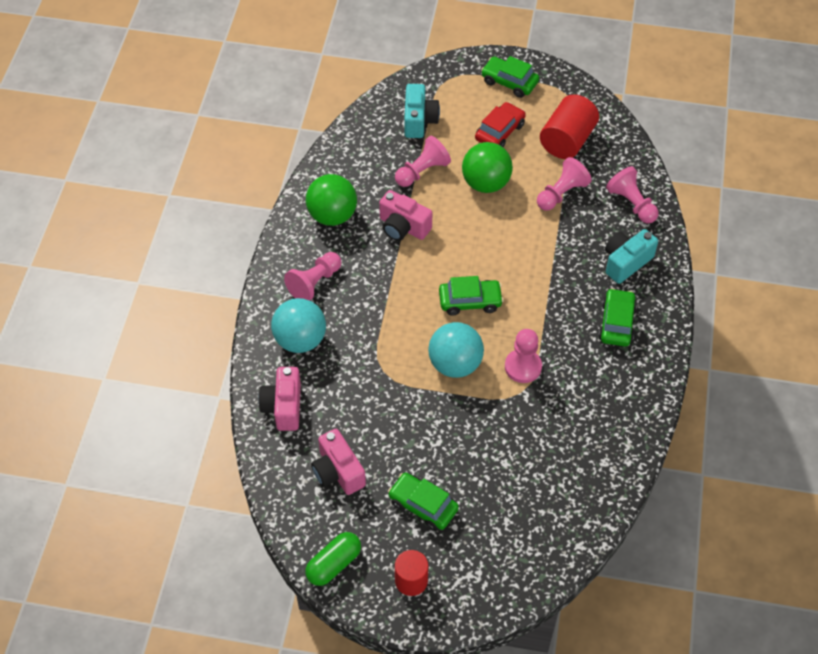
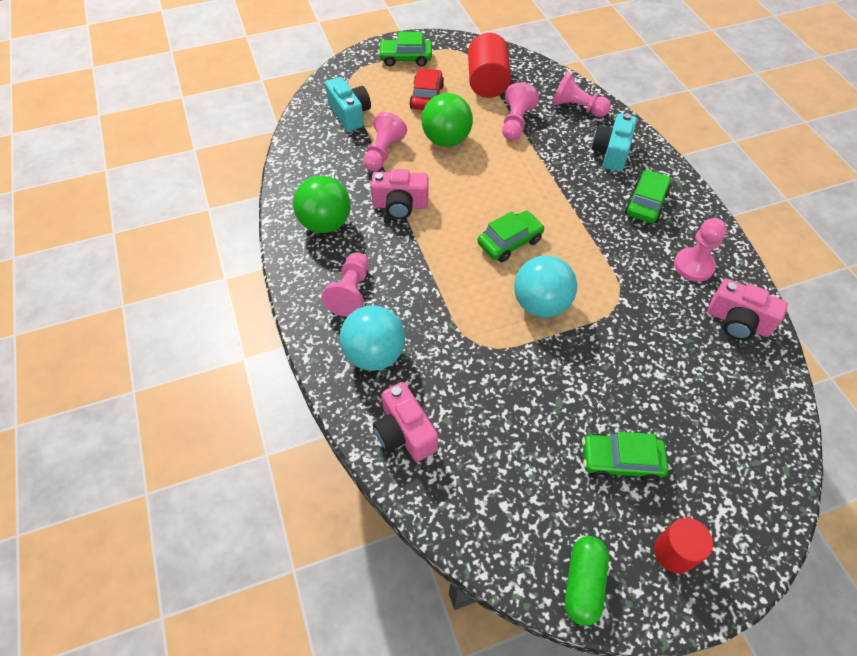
camera: 30 degrees left, 0 degrees up
(338, 472) = (510, 473): pink camera -> pink camera (737, 322)
(523, 367) = (601, 277): pink pawn -> pink pawn (693, 266)
(616, 323) = (646, 203): green car -> green car turned 45 degrees clockwise

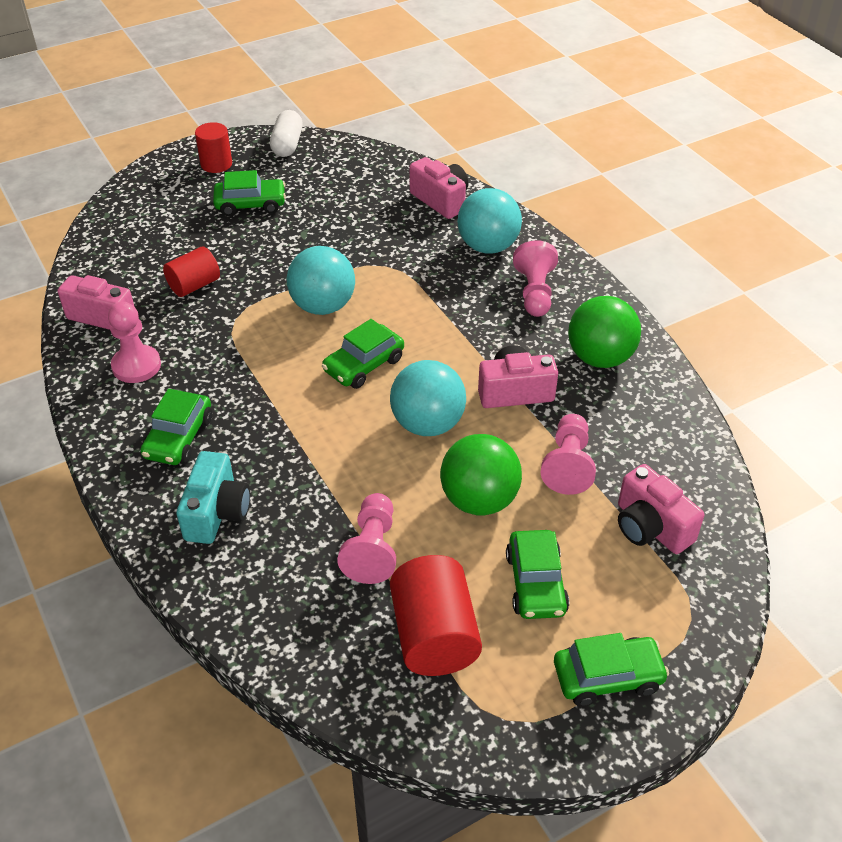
camera: 170 degrees right, 10 degrees down
(350, 114) = (650, 527): turquoise camera -> pink camera
(427, 97) = (535, 583): red car -> green car
(469, 190) = (427, 424): none -> turquoise ball
(577, 108) = (266, 597): pink pawn -> none
(583, 583) = (287, 145): green capsule -> white capsule
(662, 346) = (194, 285): none -> red cylinder

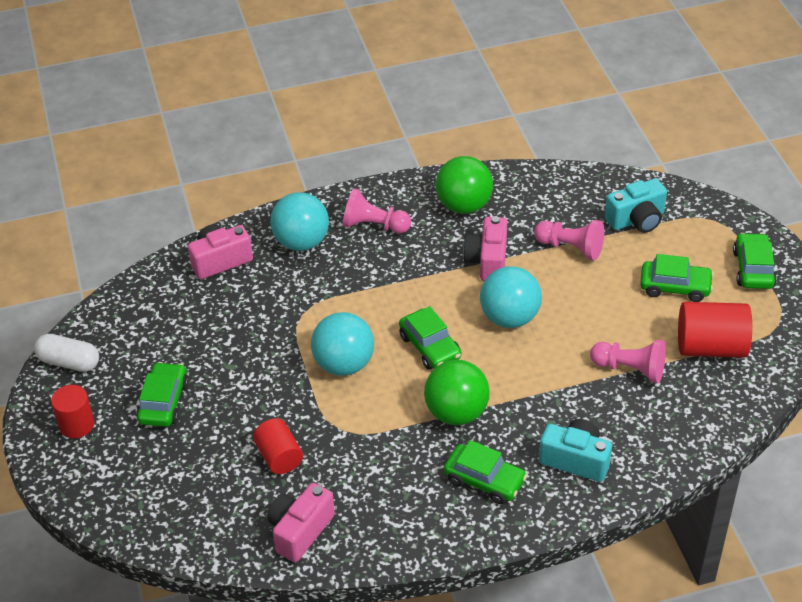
camera: 75 degrees left, 0 degrees up
(136, 366) = (383, 507): pink pawn -> none
(479, 500) = (594, 302): green ball -> green ball (456, 413)
(650, 527) = (636, 220): pink camera -> turquoise camera

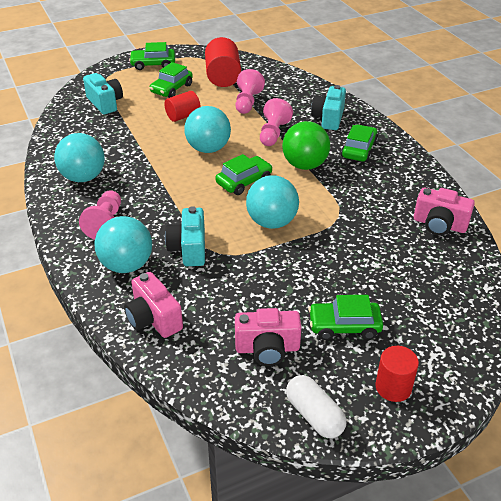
camera: 100 degrees left, 5 degrees down
(69, 362) = (314, 415): white capsule -> white capsule turned 45 degrees counterclockwise
(279, 457) = (377, 245): red cylinder -> red cylinder (183, 116)
(315, 290) = (189, 248): none -> turquoise camera
(464, 205) = (83, 177): green ball -> turquoise ball
(487, 261) = (149, 162): pink camera -> pink camera (267, 348)
(571, 248) = (134, 127): pink pawn -> pink pawn (273, 133)
(675, 287) = (171, 89): green car -> green car turned 150 degrees counterclockwise

